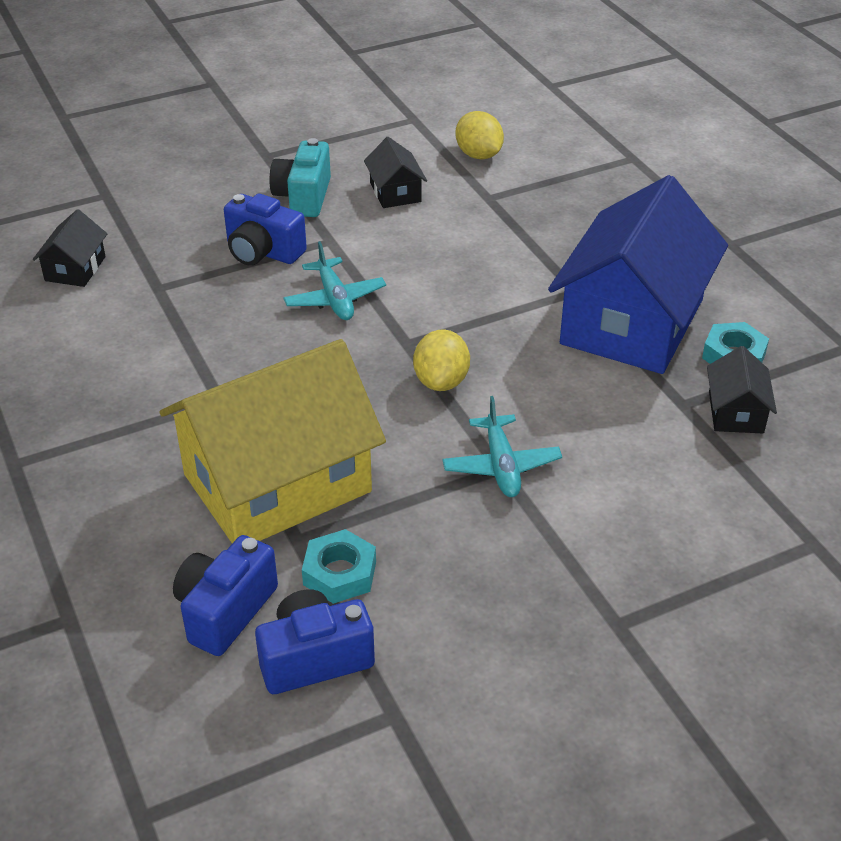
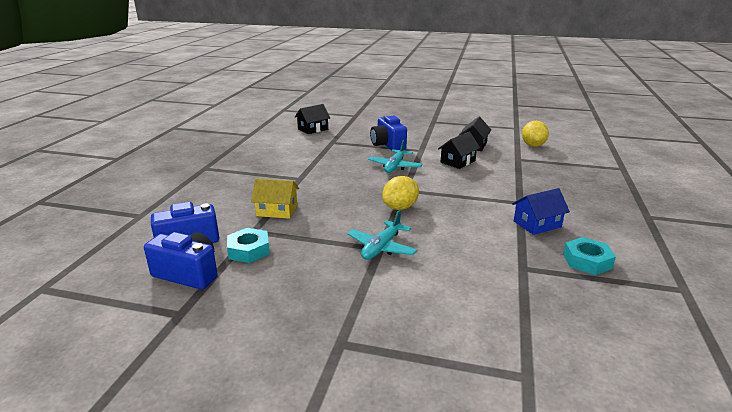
camera: 40 degrees right, 15 degrees down
(277, 483) = (277, 210): yellow house -> yellow house, size x0.42
(303, 197) = (430, 136): turquoise camera -> none
(632, 322) = (537, 224): blue house -> blue house, size x0.42
(735, 412) = (554, 285): black house -> black house (457, 161)

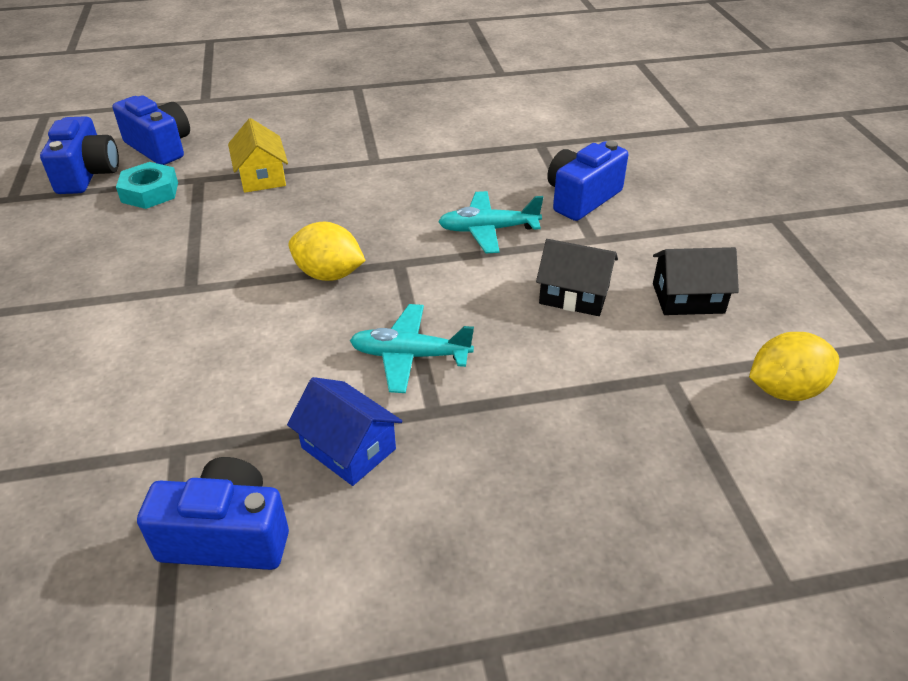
camera: 65 degrees right, 15 degrees up
(313, 129) = (579, 111): black house -> none
(381, 247) = (192, 289): turquoise plane -> turquoise plane (410, 356)
(587, 261) = (227, 536): turquoise nut -> blue camera

